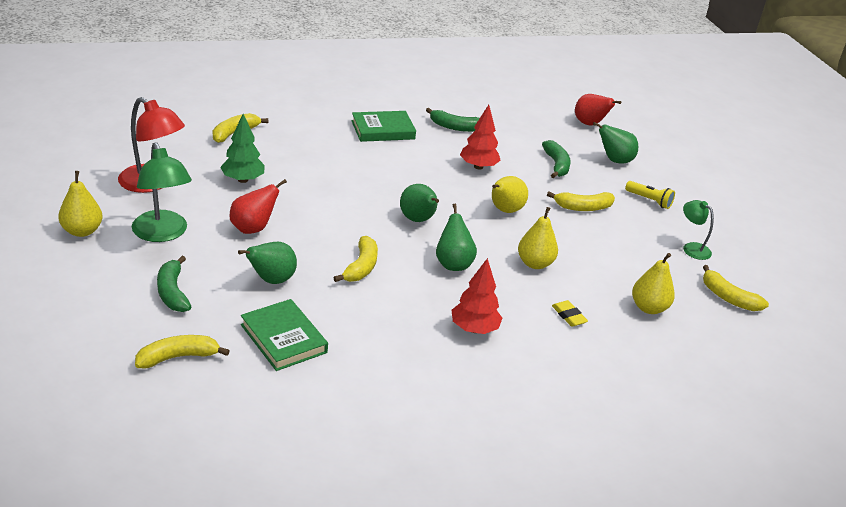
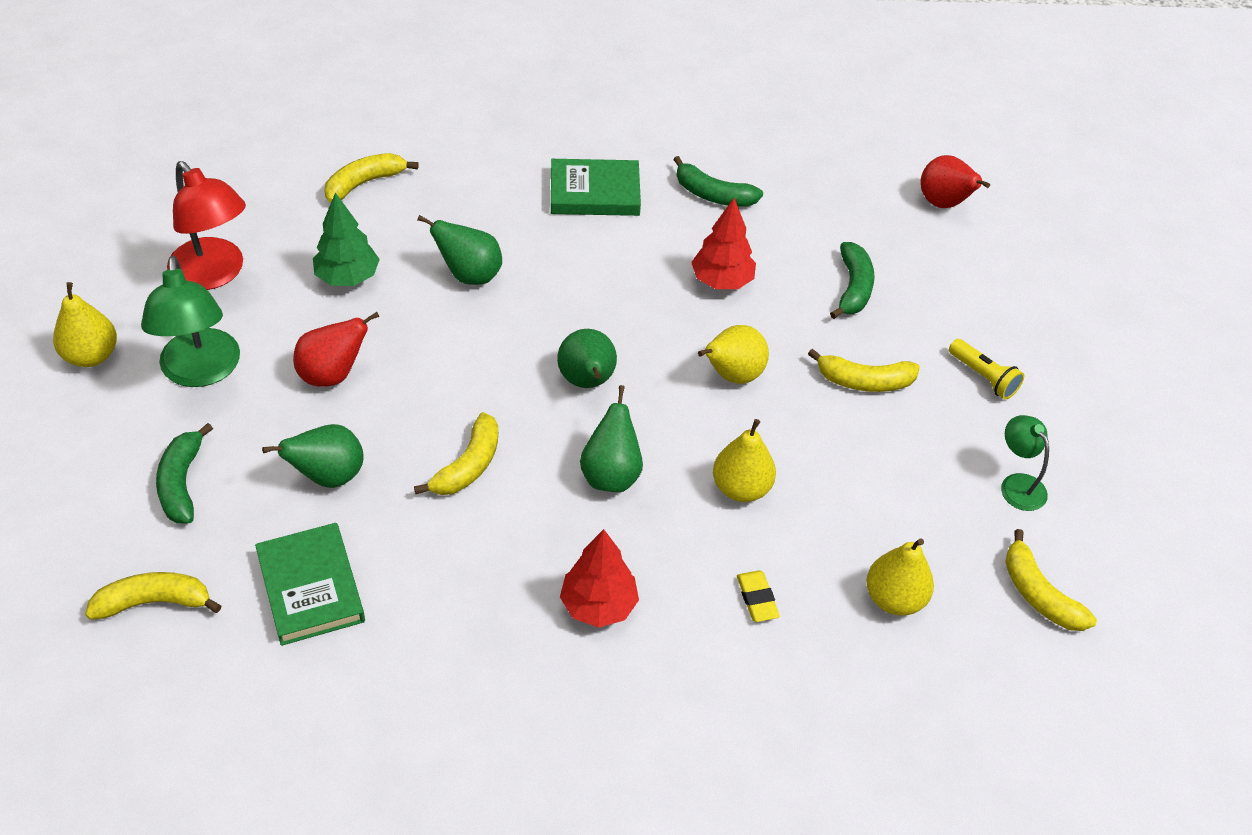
camera: 15 degrees right, 15 degrees up
(614, 160) = (956, 286): green pear -> green pear (469, 275)

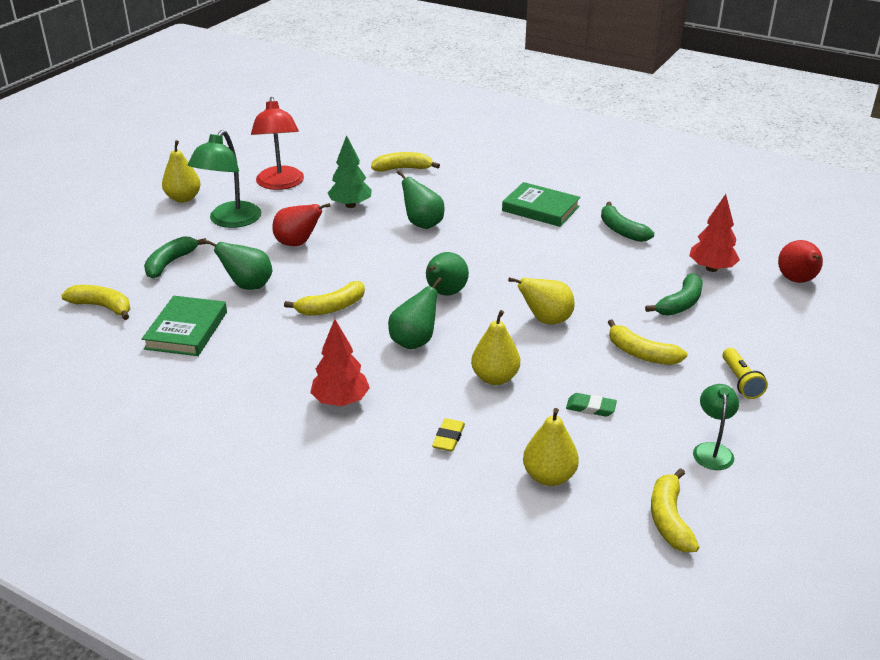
camera: 35 degrees right, 15 degrees down
(721, 281) = (585, 273): red tree -> red tree (711, 268)
(868, 483) = (590, 408): none -> green eraser

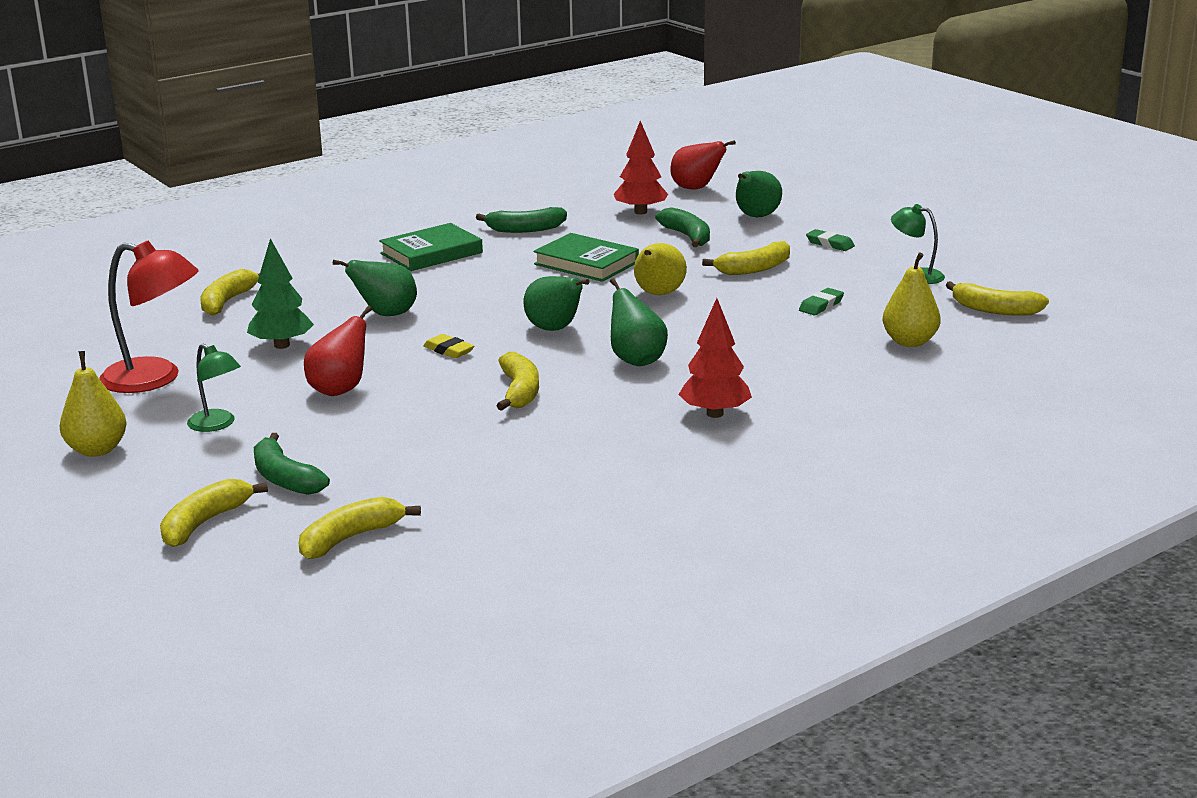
camera: 65 degrees left, 10 degrees down
(108, 256) = (204, 523): none -> yellow banana
(186, 330) = (477, 484): green book -> green book (586, 263)
(230, 221) = (217, 425): green lamp -> green lamp, size x0.57
(248, 286) = (410, 433): green pear -> green pear (756, 217)
(448, 438) = (820, 373): yellow eraser -> yellow eraser (449, 350)
(495, 378) = (738, 335): yellow pear -> none
(740, 381) = (830, 244): yellow flashlight -> green eraser

